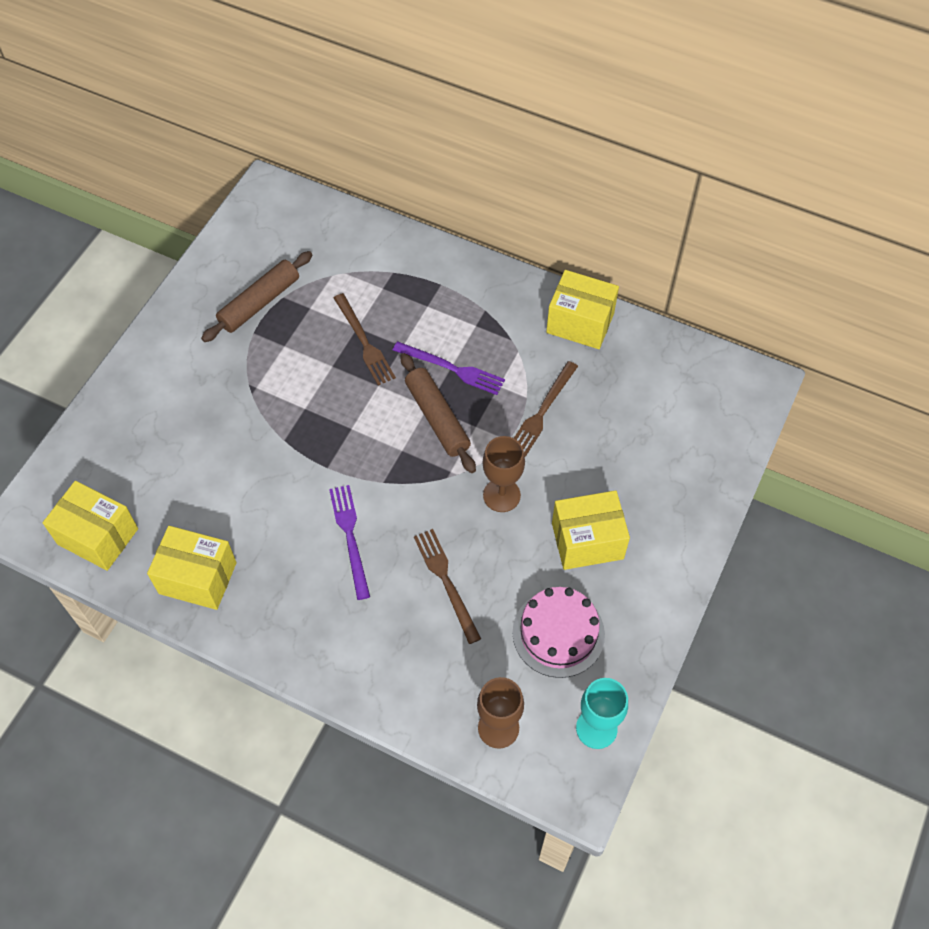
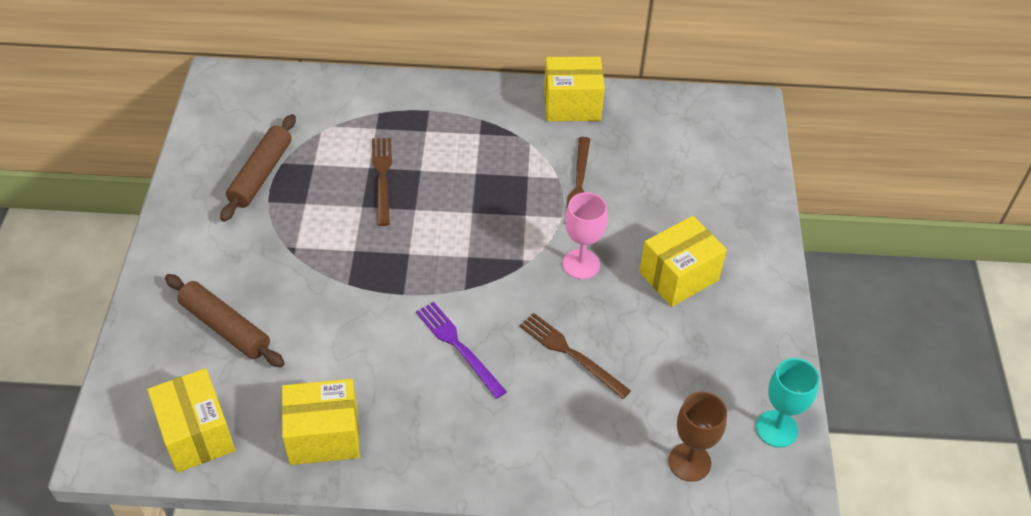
camera: 25 degrees left, 10 degrees down
(98, 536) = (197, 434): yellow box -> yellow box turned 60 degrees clockwise
(364, 342) = (382, 177): brown fork -> brown fork turned 135 degrees counterclockwise
(437, 418) = (486, 219): brown rolling pin -> brown rolling pin (225, 327)
(452, 368) = (477, 175): purple fork -> none
(501, 495) = (581, 264): brown goblet -> pink goblet
(558, 633) = (697, 361): pink cake -> none

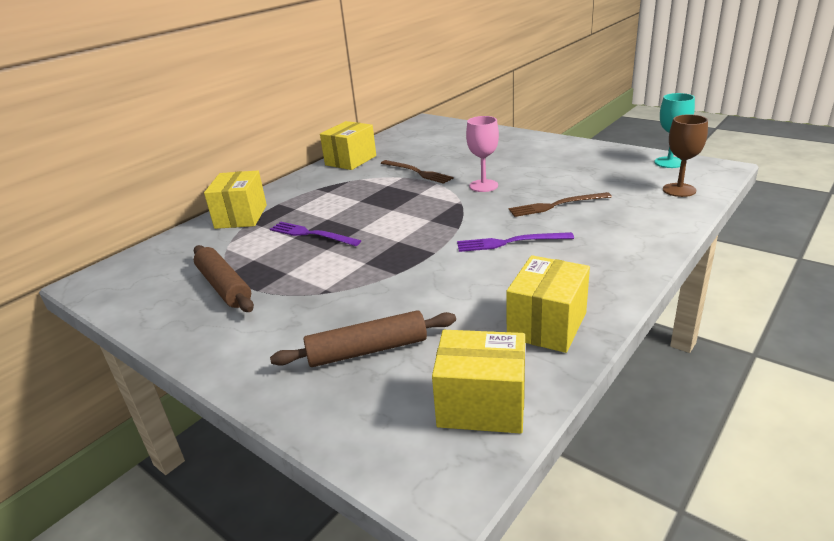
camera: 50 degrees left, 20 degrees down
(382, 177) = (311, 234): brown fork -> purple fork
(678, 276) = (526, 162): yellow box -> yellow box (241, 216)

